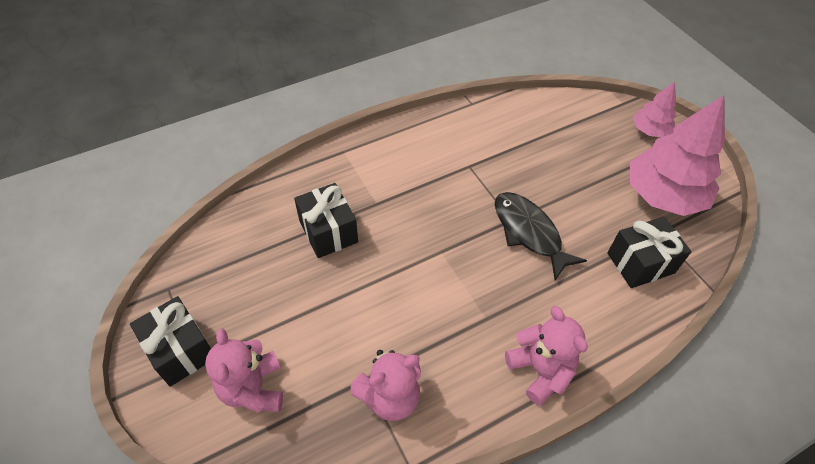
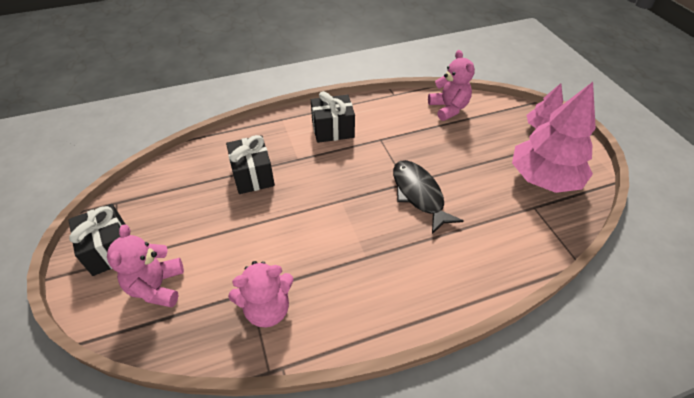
camera: 10 degrees right, 5 degrees down
(540, 370) = (403, 305): pink teddy bear -> pink teddy bear (448, 108)
(640, 263) = (512, 229): black gift -> black gift (333, 129)

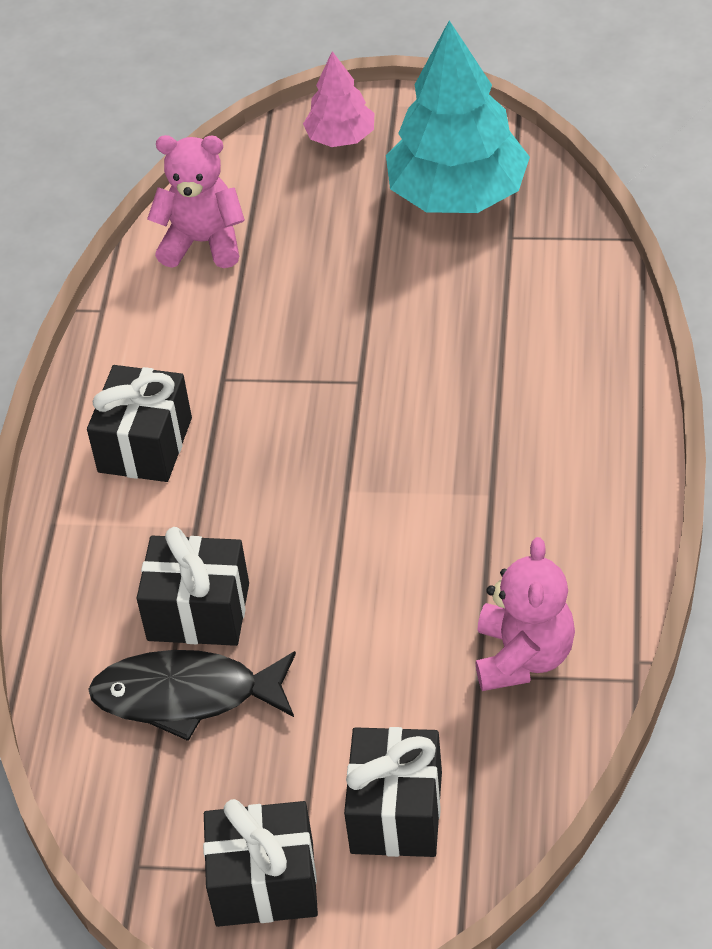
camera: 60 degrees left, 0 degrees up
(157, 287) = (396, 812): pink teddy bear -> black gift
(419, 194) = (397, 374): black fish -> black fish (186, 696)
(543, 178) = (457, 194): pink tree -> turquoise tree

